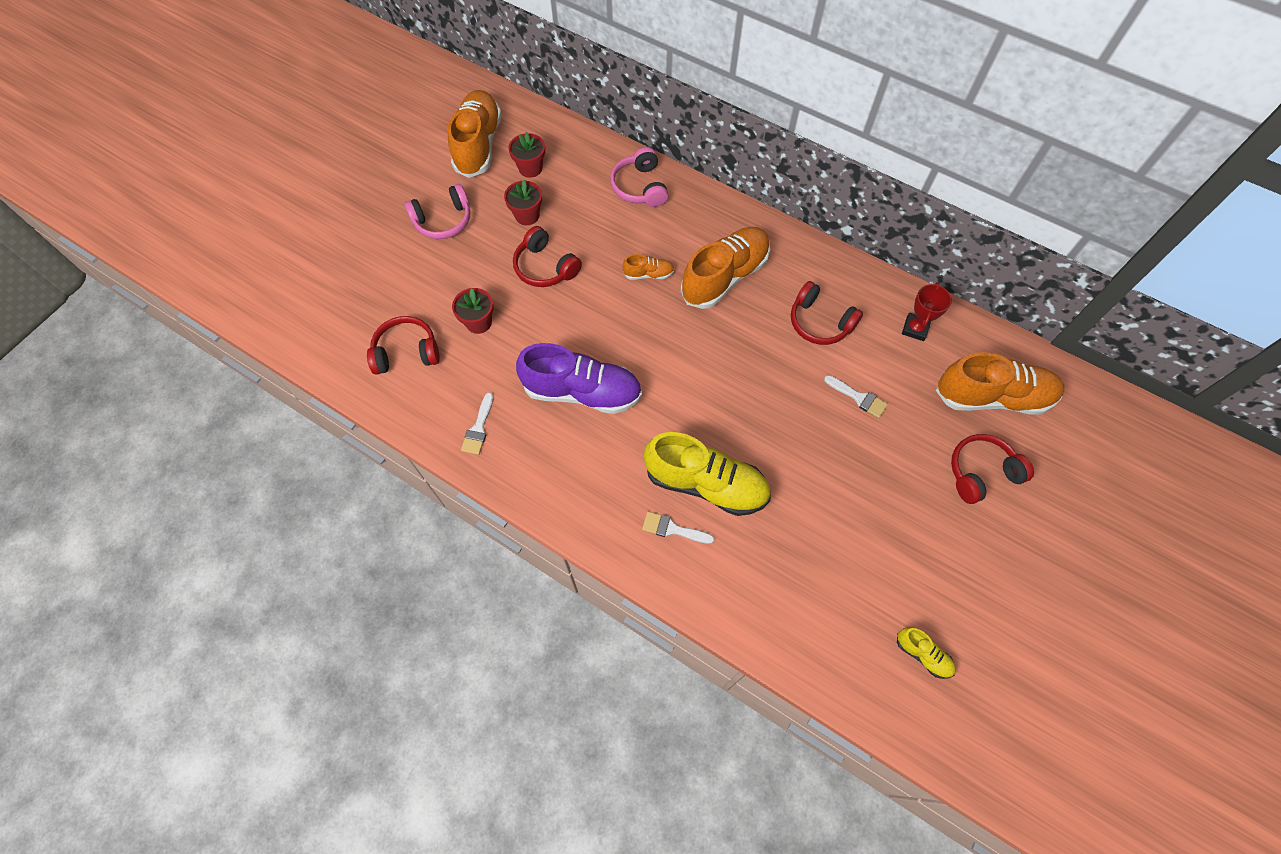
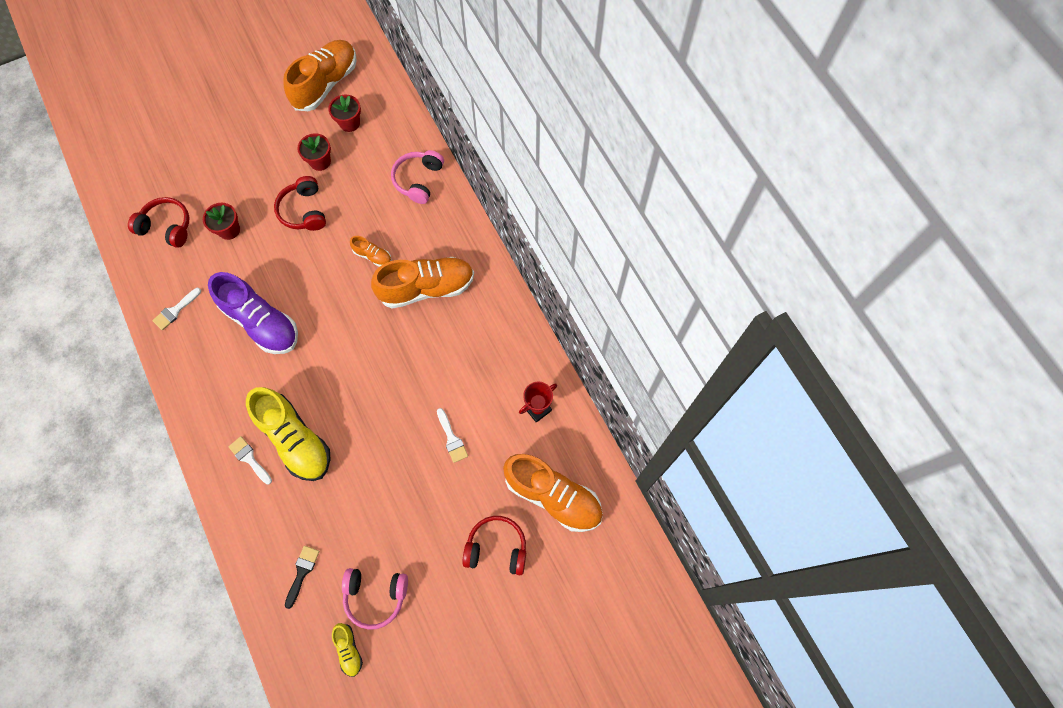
camera: 30 degrees right, 5 degrees up
(443, 220) = (259, 135): pink headphones -> pink headphones (375, 596)
(816, 608) = (302, 572): none -> black brush
(819, 322) = (469, 363): red headphones -> none

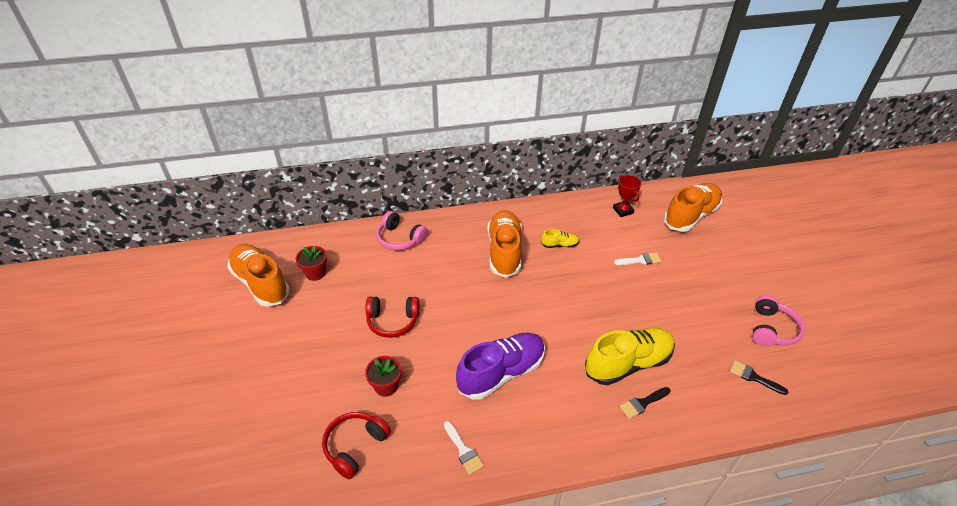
camera: 75 degrees left, 25 degrees down
(249, 458) = (642, 403): white brush -> black brush
(320, 161) = (345, 301): red flower pot -> none
(349, 649) = (818, 354): yellow shoe -> yellow shoe (559, 245)
(372, 256) = (461, 280): orange shoe -> none
(496, 548) = (730, 251): red headphones -> none

